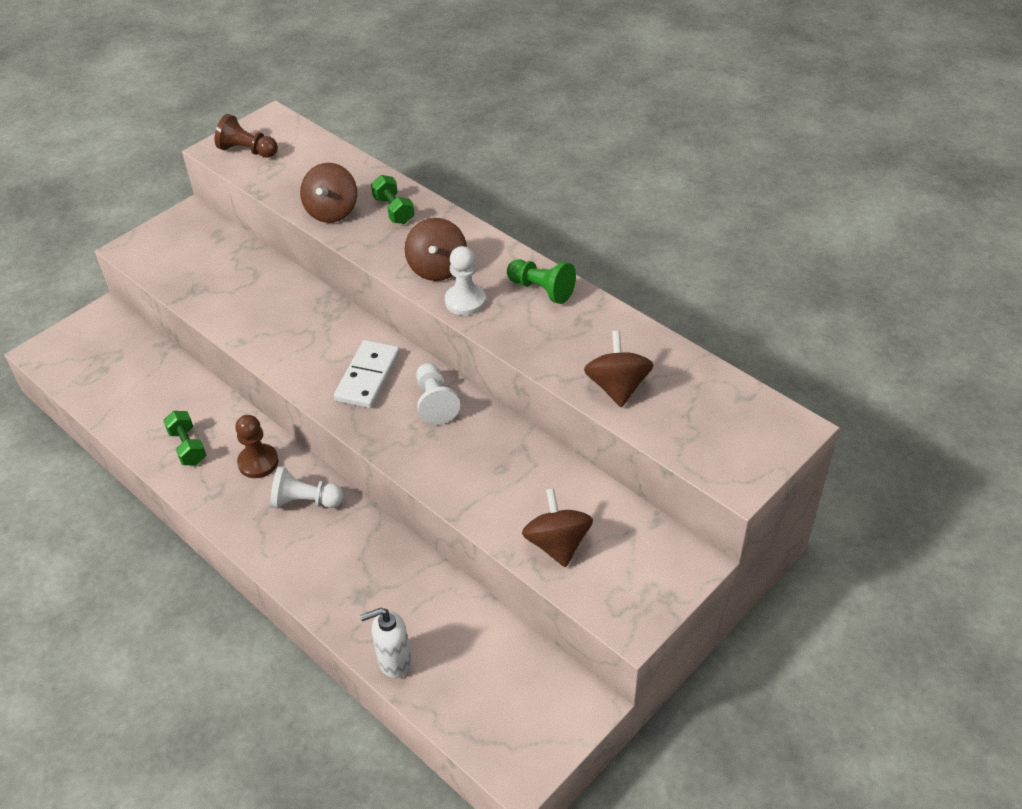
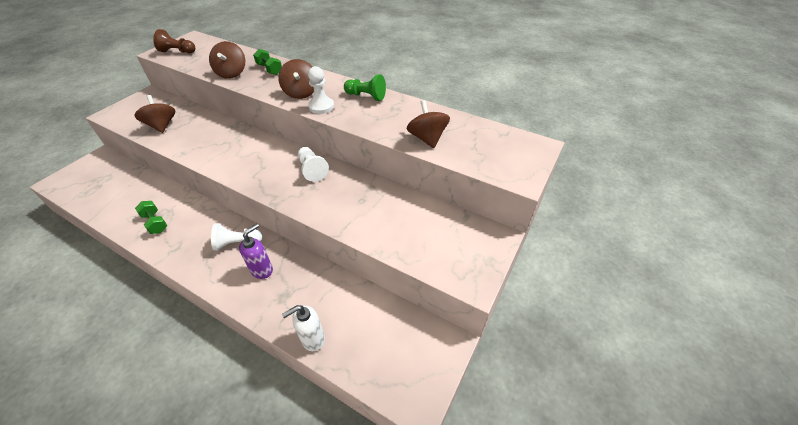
camera: 15 degrees left, 0 degrees up
(258, 462) = (204, 225): brown pawn -> none
(337, 549) = (262, 270): none -> purple soap dispenser
(368, 377) = (267, 161): white domino -> none
(557, 544) = (409, 240): brown spinning top -> brown spinning top (162, 126)

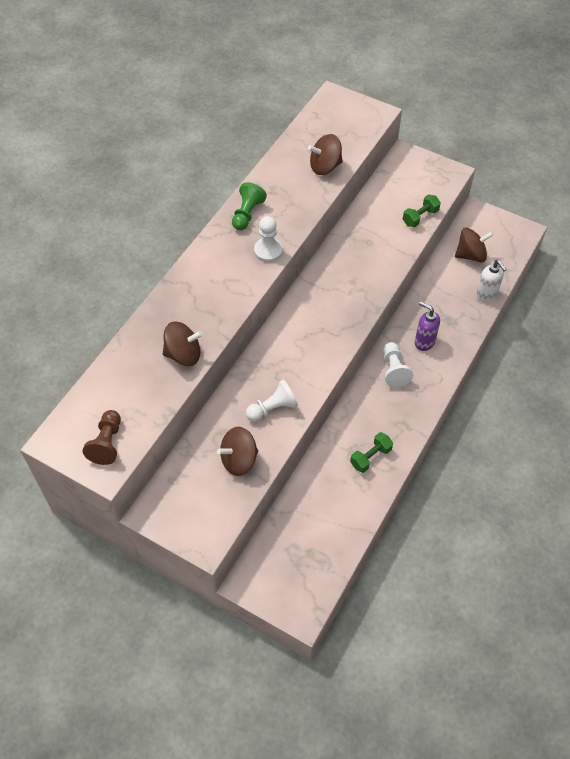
camera: 90 degrees left, 10 degrees up
(269, 69) = (175, 314): green dumbbell -> green dumbbell (420, 217)
(301, 93) = (237, 273): brown spinning top -> brown spinning top (470, 255)
(312, 170) = (326, 285): white pawn -> white pawn (273, 408)

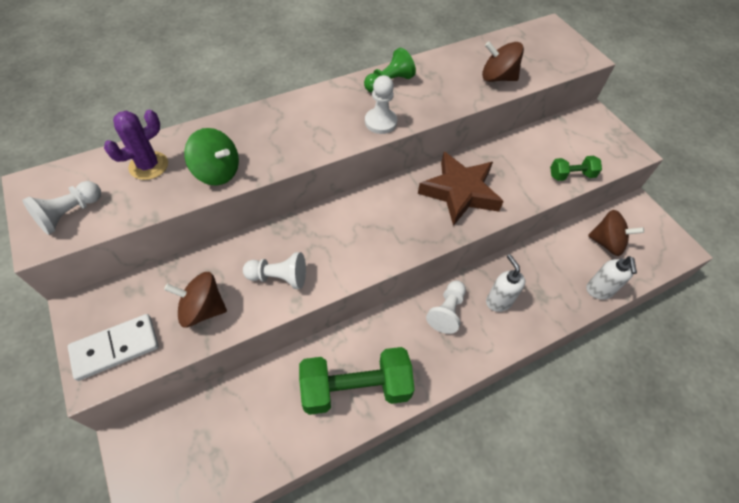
camera: 30 degrees right, 0 degrees up
(107, 443) = (70, 214): brown pawn -> white pawn
(127, 378) = (148, 166): none -> purple cactus
(183, 354) = (217, 172): brown spinning top -> green spinning top
(203, 519) = (115, 348): none -> white domino
(351, 274) = (460, 192): none -> brown star
(370, 457) = (355, 388): green dumbbell -> green dumbbell, size x2.01
(424, 342) = (498, 301): purple soap dispenser -> white soap dispenser

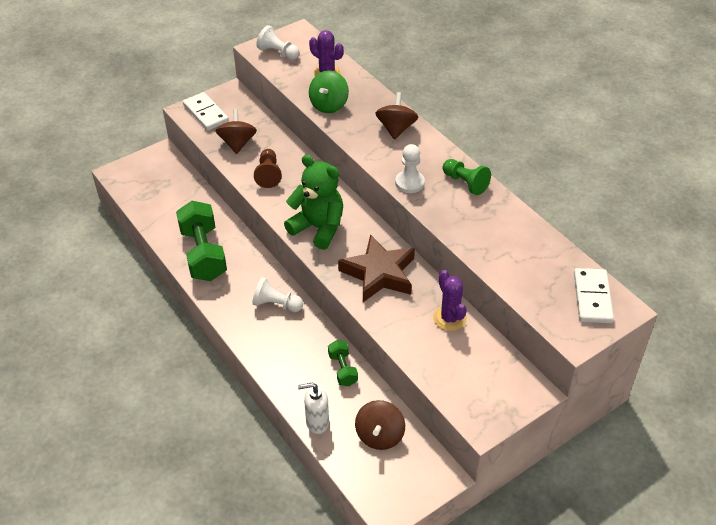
camera: 85 degrees right, 10 degrees down
(279, 277) = (268, 174): white pawn -> brown pawn
(385, 236) = (318, 228): none -> green teddy bear
(497, 77) = (504, 260): brown spinning top -> brown spinning top (396, 129)
(498, 301) = (292, 341): white soap dispenser -> none
(518, 150) = (449, 318): none -> purple cactus
(541, 39) = (592, 298): none -> white domino
(571, 175) = (426, 362): green dumbbell -> green dumbbell (343, 369)

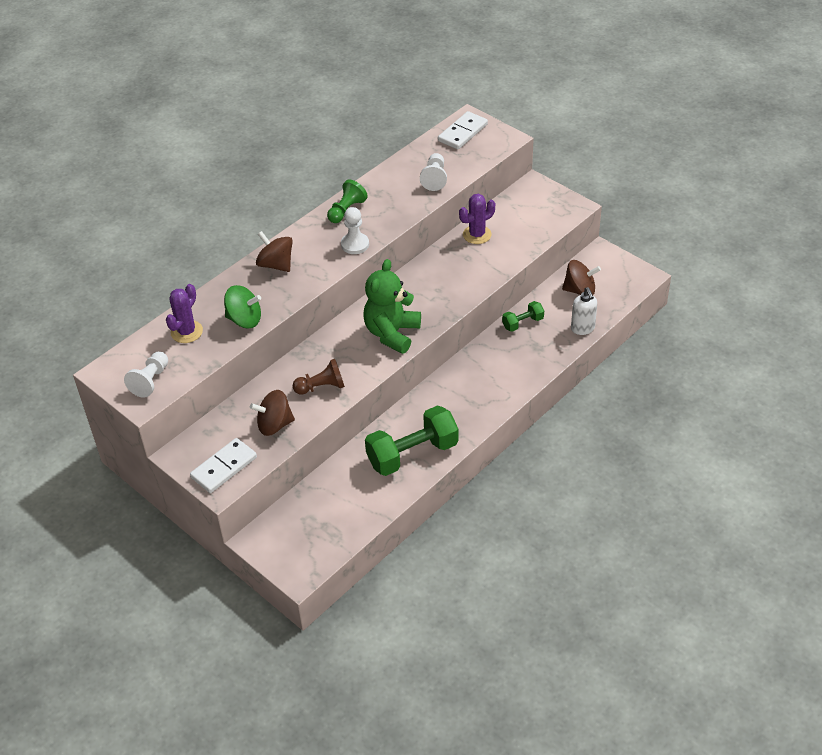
camera: 100 degrees left, 0 degrees up
(276, 304) = (463, 382): white pawn -> white pawn (434, 178)
(379, 274) = (439, 283): brown star -> none
(396, 129) = (276, 264): brown spinning top -> brown spinning top turned 45 degrees clockwise
(592, 298) = (462, 133): white domino -> white domino turned 45 degrees counterclockwise

